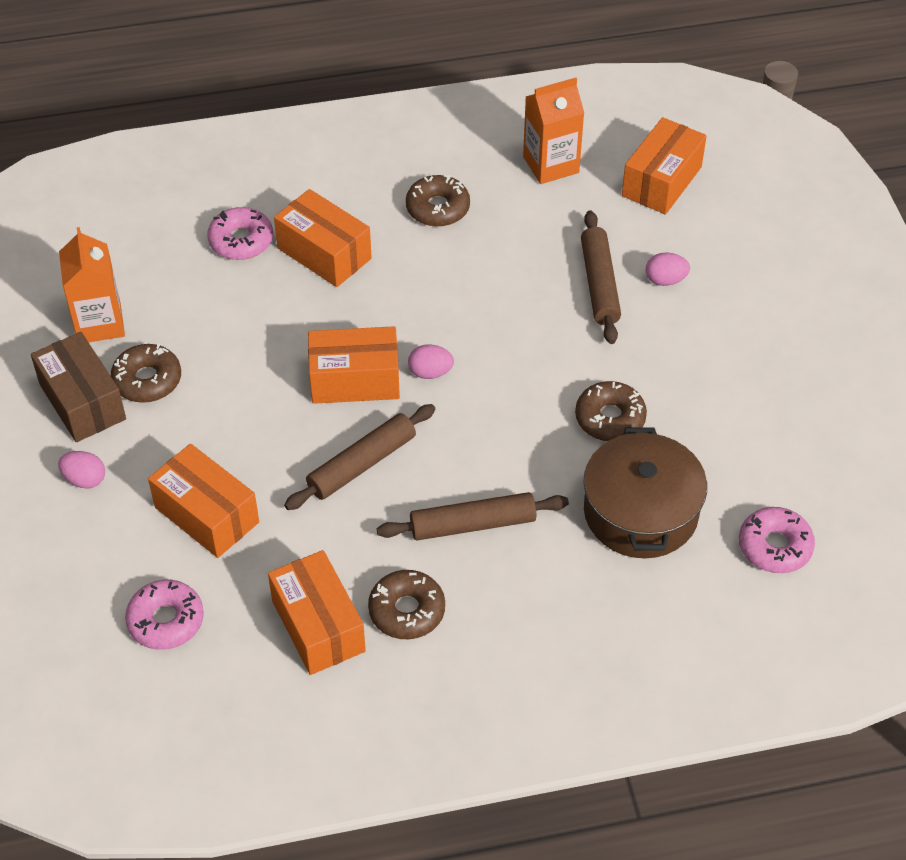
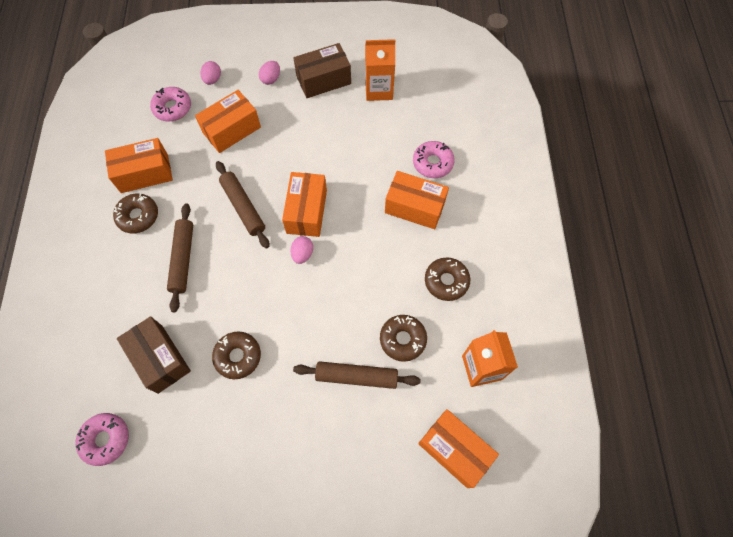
camera: 100 degrees right, 15 degrees up
(147, 380) = (331, 109): brown donut -> brown donut (402, 339)
(324, 253) = (414, 207): orange box -> orange box turned 60 degrees clockwise
(641, 512) = (160, 359): brown pot -> brown box
(665, 280) = (351, 426): pink egg -> pink egg (213, 79)

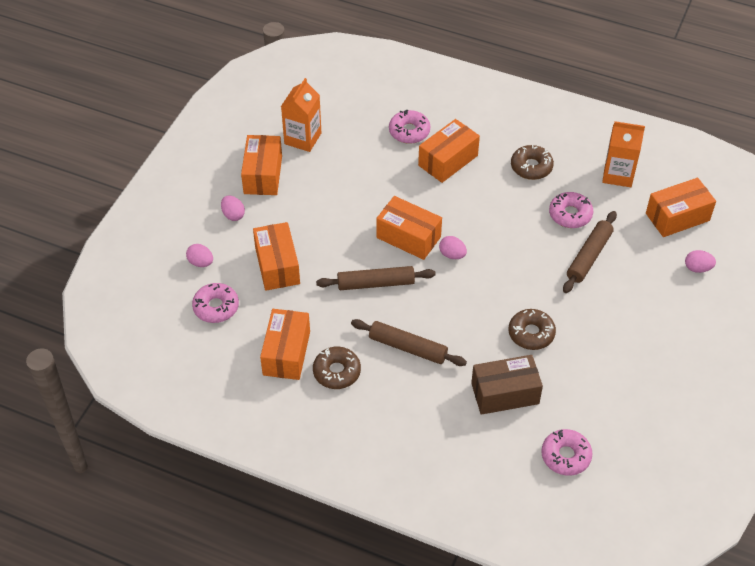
camera: 65 degrees left, 15 degrees down
(323, 80) = (263, 175): brown box -> orange box
(392, 495) = (697, 268): none -> pink egg
(402, 339) = (570, 214): brown donut -> pink donut

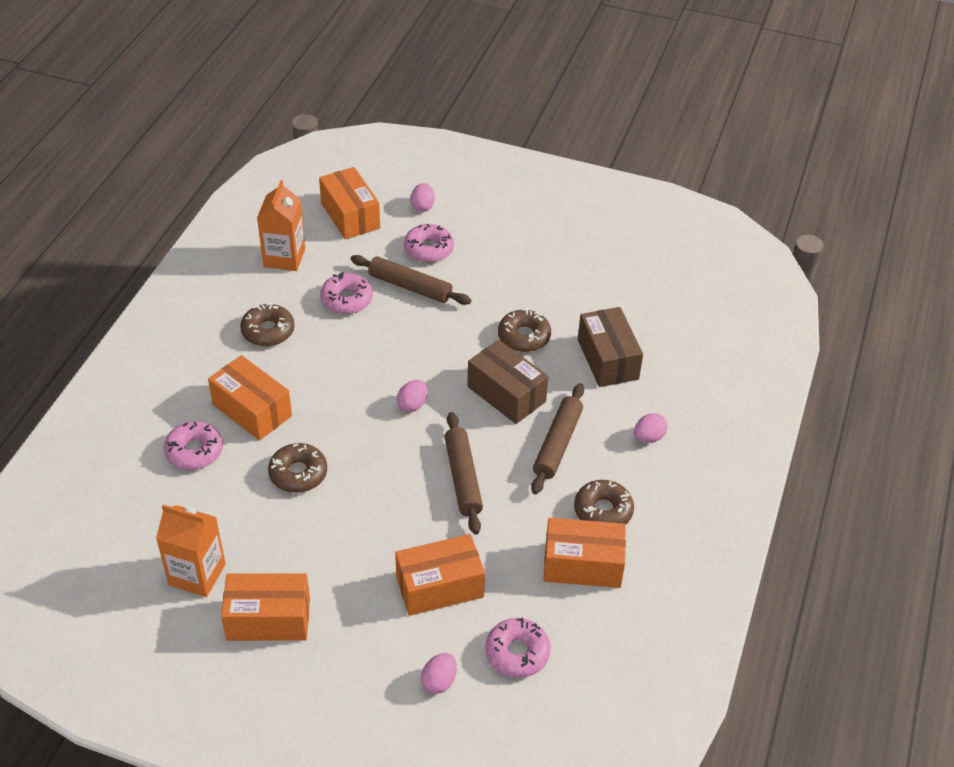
camera: 95 degrees left, 5 degrees down
(233, 215) = (347, 649): pink egg -> pink egg (648, 437)
(385, 187) = (298, 473): none -> brown donut
(408, 237) = (385, 447): orange box -> none
(463, 316) = (506, 394): none -> brown box
(565, 456) = (676, 314): pink donut -> pink donut (428, 249)

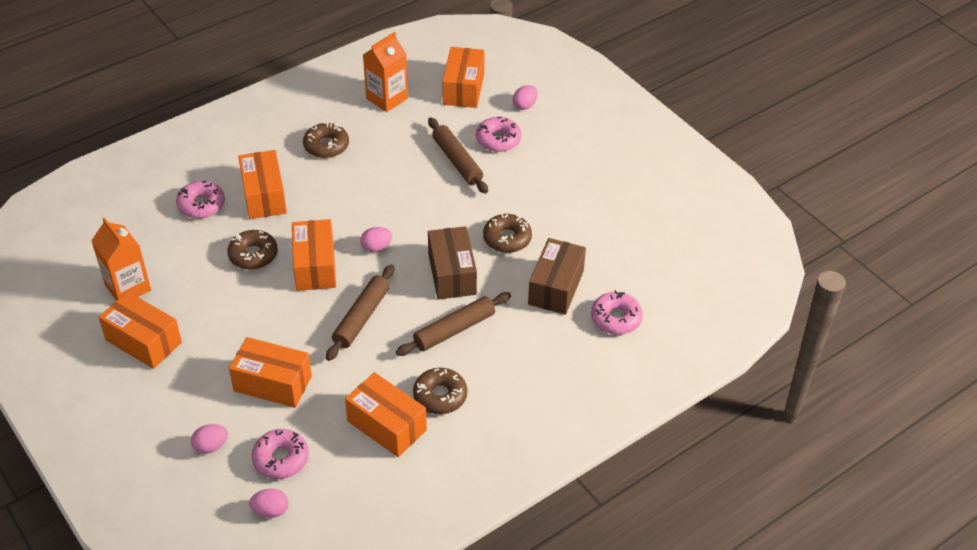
camera: 35 degrees right, 0 degrees up
(346, 299) = (402, 149): pink donut -> pink donut (616, 318)
(371, 453) = (315, 266): none -> orange box
(648, 437) = (529, 362): pink egg -> pink egg (271, 511)

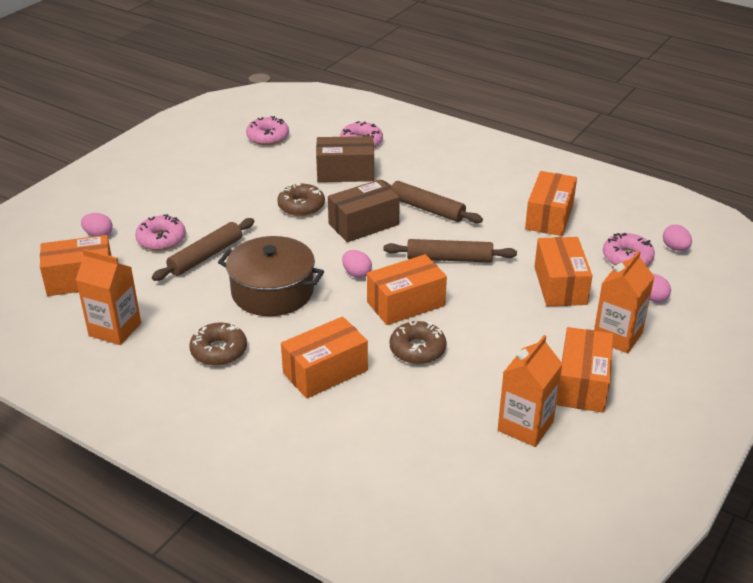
camera: 110 degrees left, 10 degrees down
(179, 392) = (617, 336): none -> orange carton
(201, 205) = (367, 417): pink donut -> pink donut (268, 137)
(382, 190) = (272, 292): none -> brown pot
(440, 396) = (500, 200): brown donut -> none

